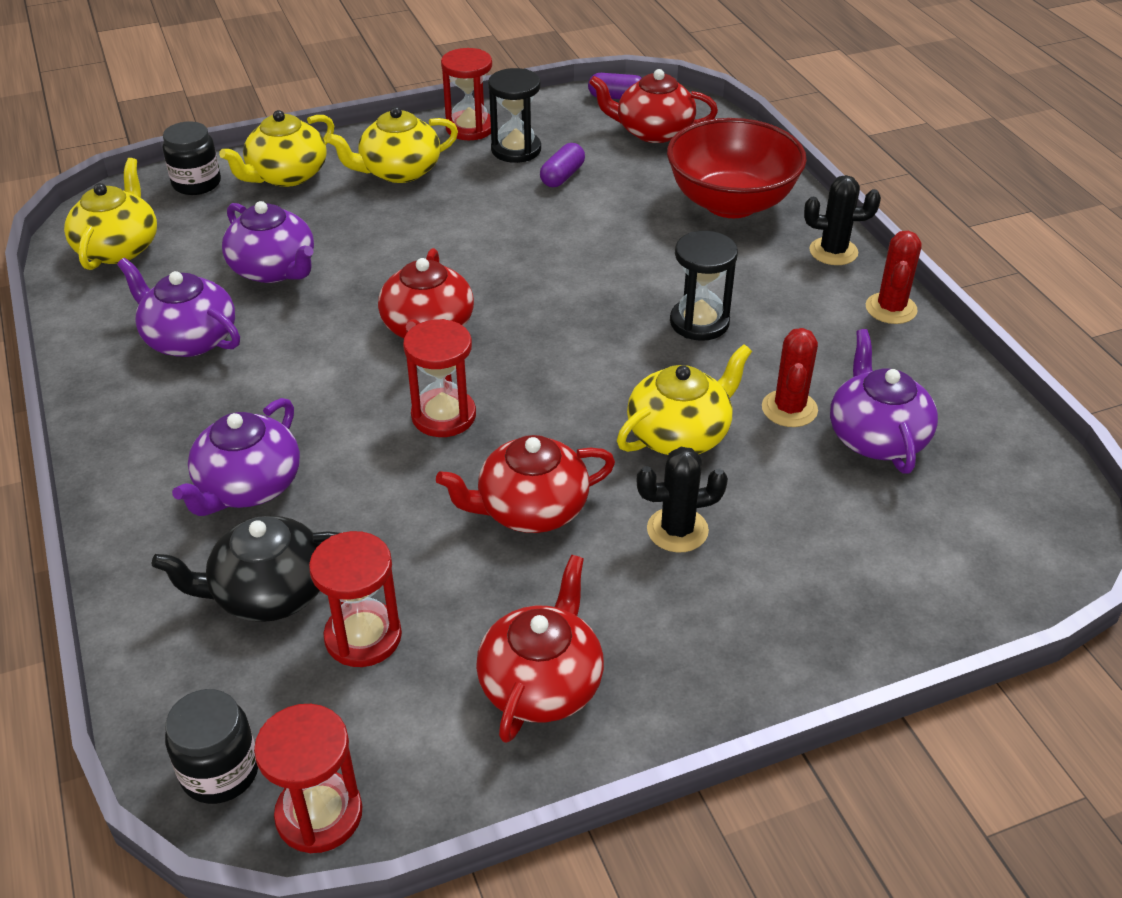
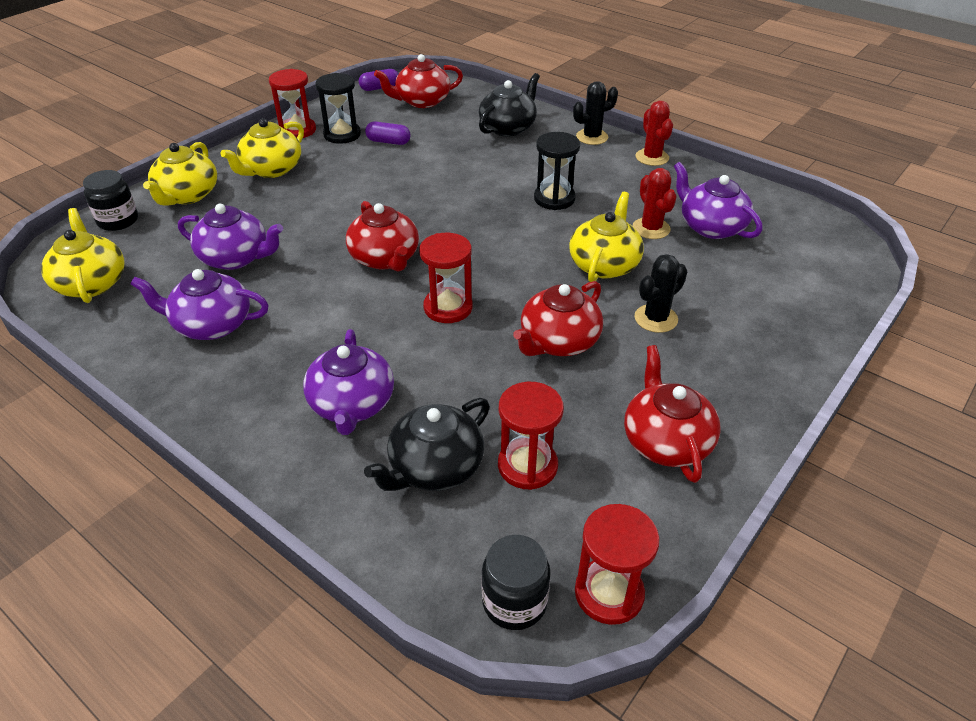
camera: 30 degrees left, 0 degrees up
(562, 176) = (388, 142): purple capsule -> purple capsule turned 75 degrees counterclockwise
(731, 203) = (508, 128): red bowl -> black teapot

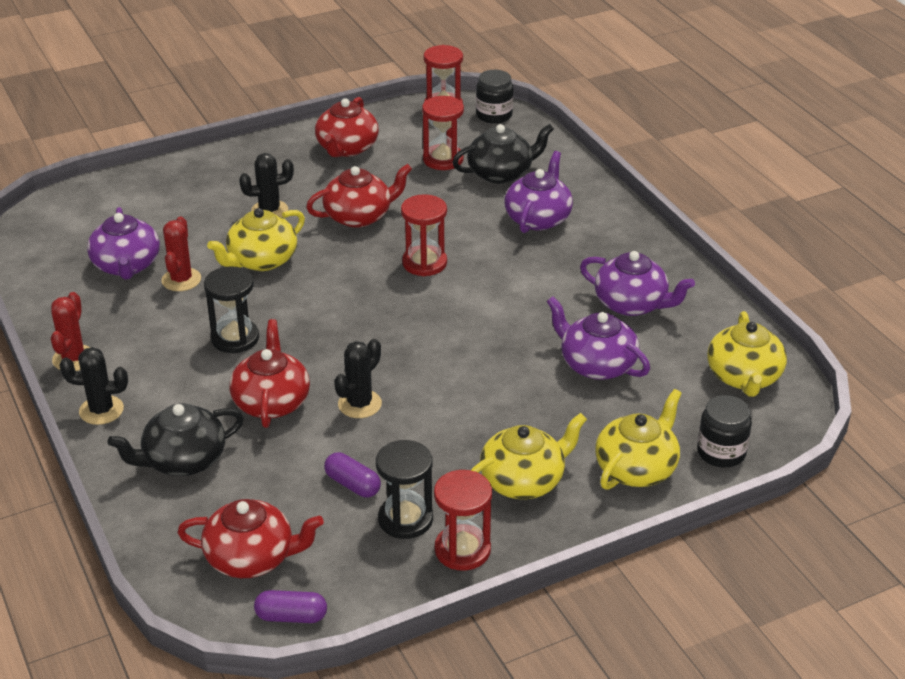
camera: 155 degrees left, 5 degrees down
(385, 258) = (451, 322): red teapot -> red teapot (271, 402)
(418, 182) = (359, 404): none -> black cactus

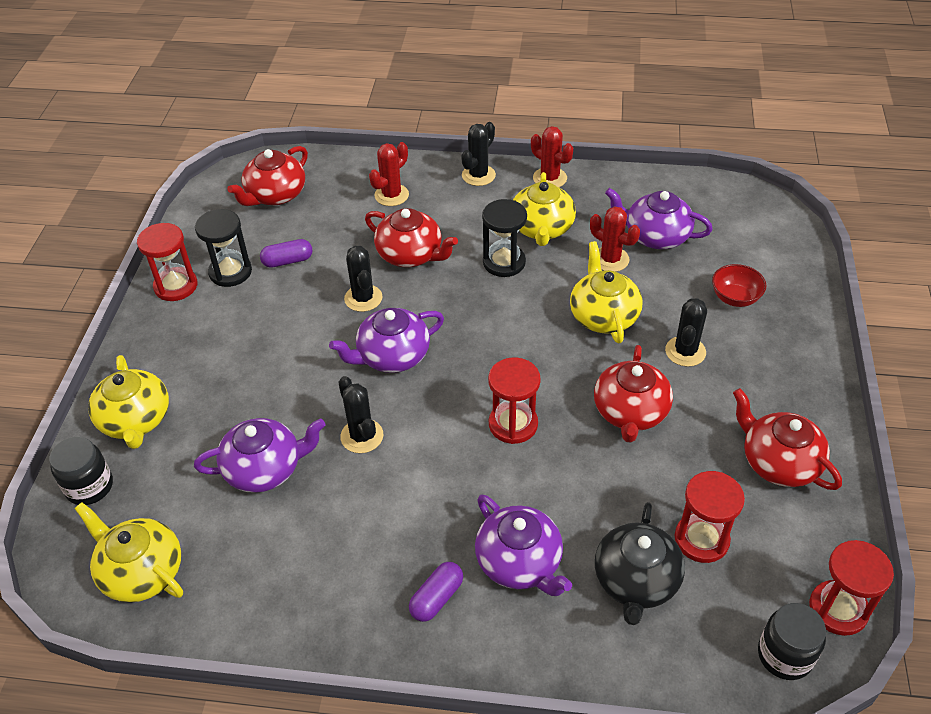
camera: 125 degrees right, 10 degrees up
(183, 205) = (735, 298): none -> red bowl
(183, 460) = (391, 195): black teapot -> red cactus
(291, 616) = (214, 194): purple capsule -> purple capsule (436, 598)
(513, 330) = (362, 436): none -> black cactus
(523, 481) = (196, 348): yellow teapot -> yellow teapot (541, 228)
(631, 304) = (315, 552): purple teapot -> purple teapot (392, 356)

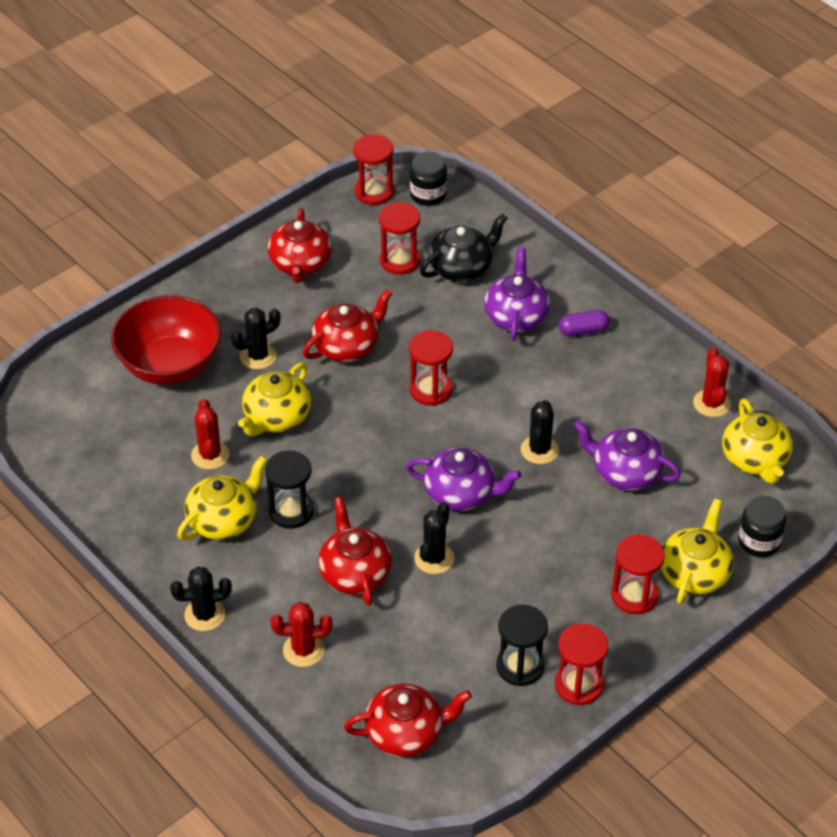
camera: 140 degrees left, 0 degrees up
(177, 370) = (634, 595): none -> red hourglass
(287, 261) = (461, 642): purple capsule -> none
(550, 178) = (151, 565): red cactus -> red cactus (711, 403)
(655, 236) = (149, 449): purple teapot -> none
(735, 298) = (170, 365): red bowl -> red bowl, size x2.16

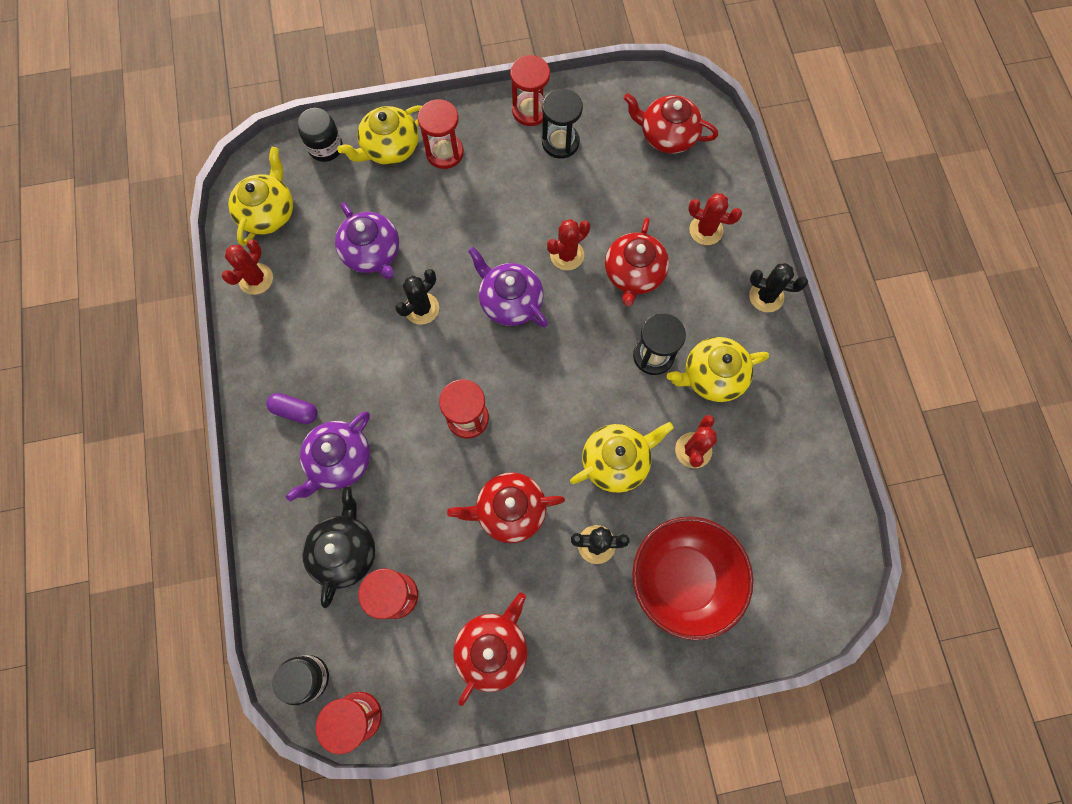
camera: 150 degrees left, 25 degrees up
(434, 558) = (567, 255): black cactus -> red cactus
(461, 267) = (345, 551): black teapot -> black teapot turned 105 degrees clockwise

